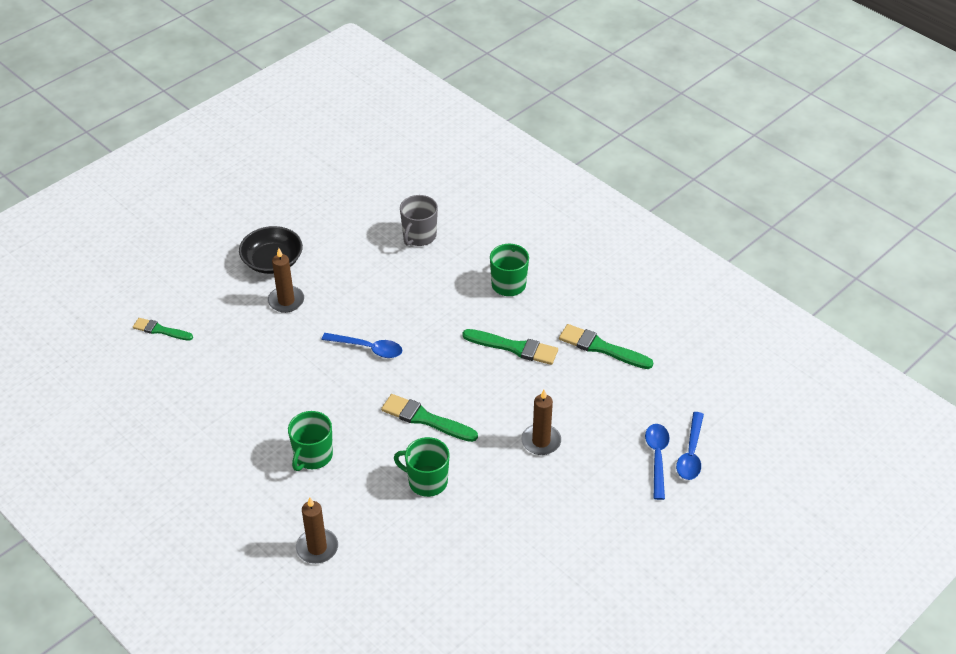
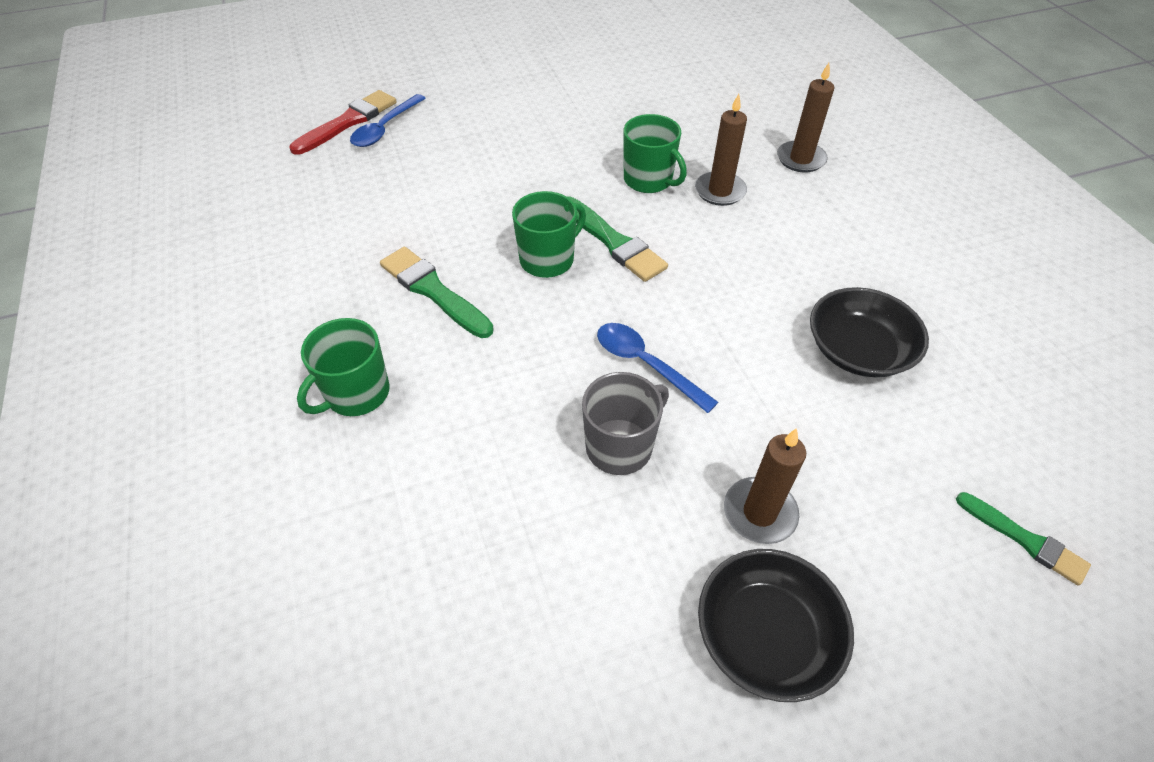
camera: 155 degrees left, 5 degrees up
(250, 398) = (858, 350): none -> black bowl
(313, 456) = (780, 246): green mug -> green mug (548, 259)
(419, 236) = (432, 570): grey mug -> grey mug (620, 446)
(541, 441) = (492, 178): brown candle -> brown candle (720, 191)
(601, 347) = (322, 251): green brush -> none
(691, 454) = (348, 122): blue spoon -> red brush

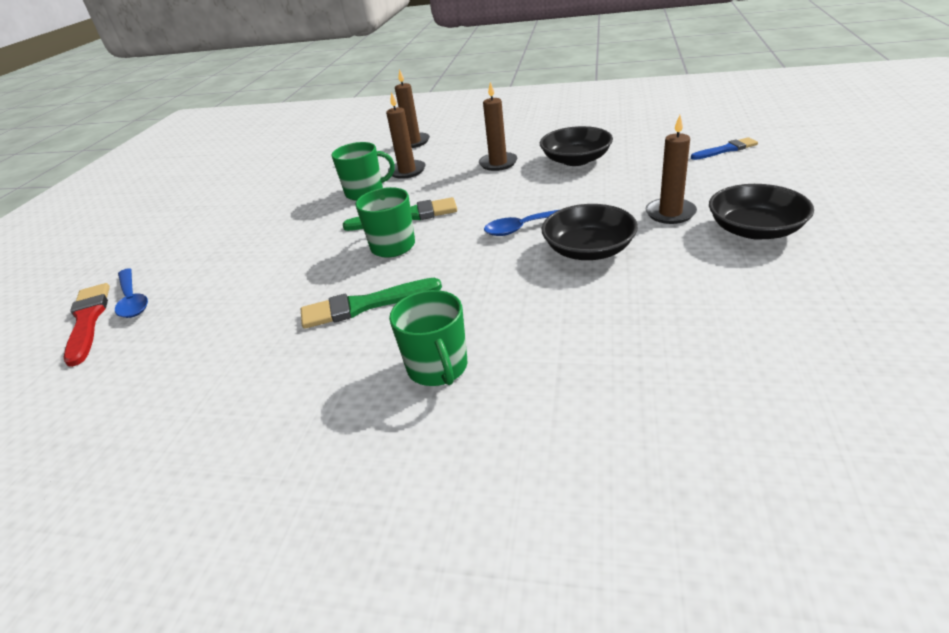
camera: 55 degrees left, 15 degrees down
(620, 446) = (588, 250): grey mug -> black bowl
(794, 269) = (498, 163): none -> brown candle
(1025, 540) = (726, 150): green brush -> blue brush

